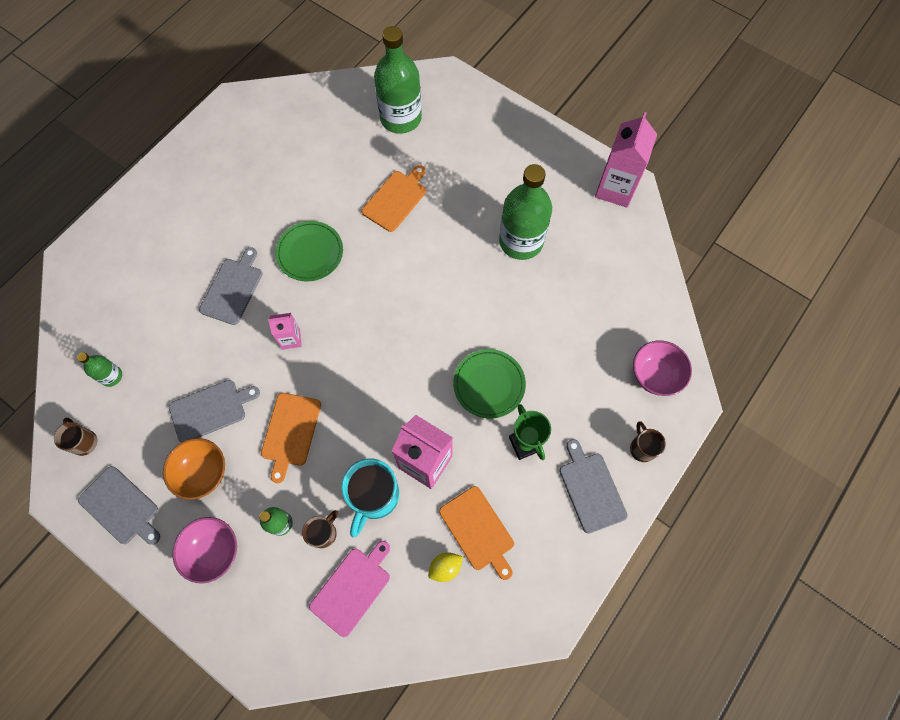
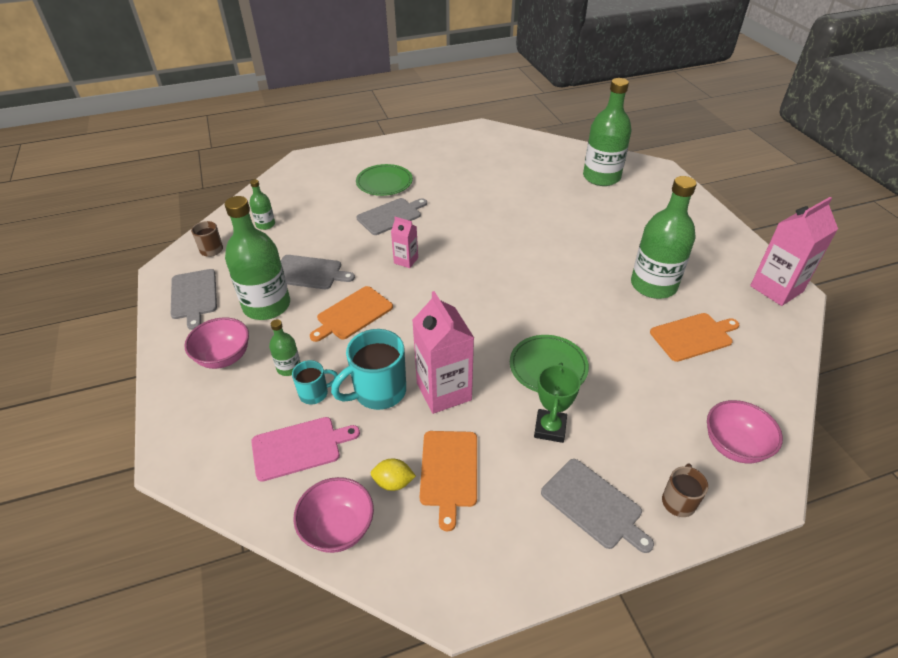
camera: 35 degrees right, 25 degrees down
(203, 473) = (267, 305): orange bowl -> green bottle
(310, 253) = (465, 220): green plate -> green plate (384, 182)
(324, 533) = (314, 393): brown mug -> turquoise mug
(396, 199) = (560, 218): orange cutting board -> orange cutting board (693, 336)
(433, 630) = (338, 528): none -> pink bowl
(591, 489) = (594, 505): grey cutting board -> grey cutting board turned 120 degrees clockwise

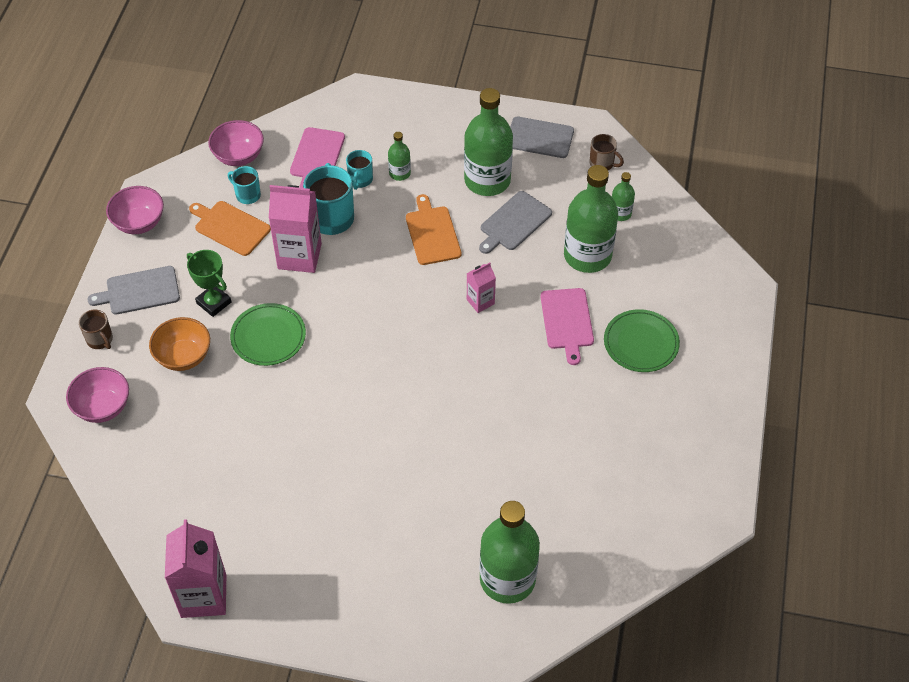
camera: 120 degrees right, 10 degrees up
(224, 357) = (441, 139): pink bowl -> pink bowl (139, 223)
(391, 216) = (567, 321): grey cutting board -> pink cutting board
(393, 482) = (247, 195): yellow lemon -> turquoise mug
(625, 416) = (183, 356): none -> orange bowl
(653, 285) = (293, 486): green bottle -> green bottle (587, 255)
(693, 336) = (211, 467): orange cutting board -> none

